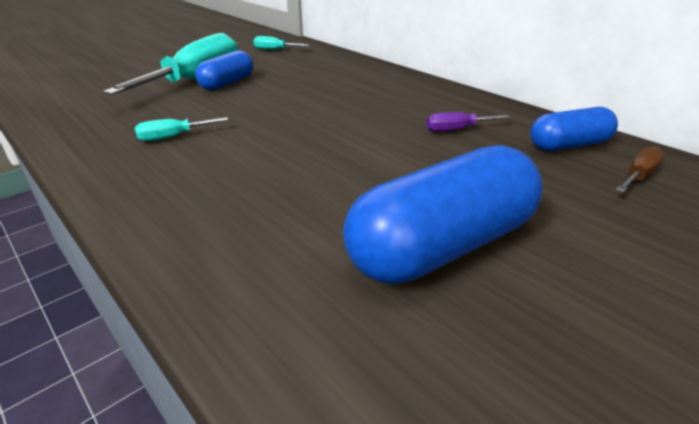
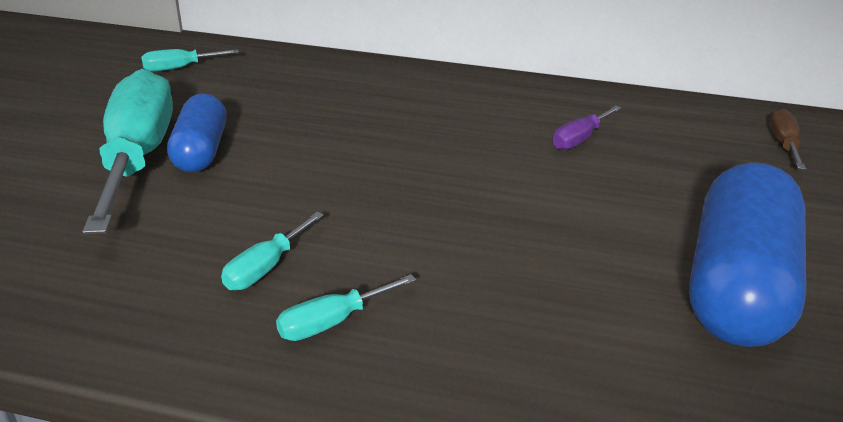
camera: 35 degrees left, 0 degrees up
(161, 169) = (332, 322): none -> turquoise screwdriver
(568, 145) = (696, 126): blue capsule -> none

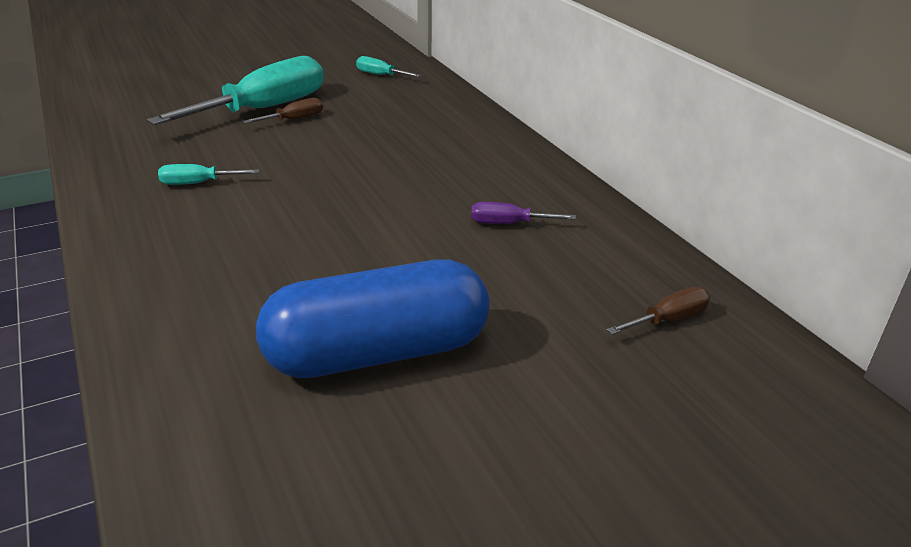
camera: 50 degrees right, 0 degrees up
(201, 151) = (294, 119): blue capsule -> brown screwdriver
(332, 322) = (166, 221): turquoise screwdriver -> none

